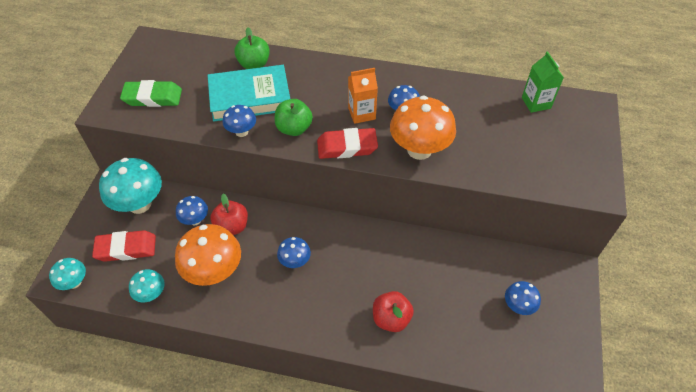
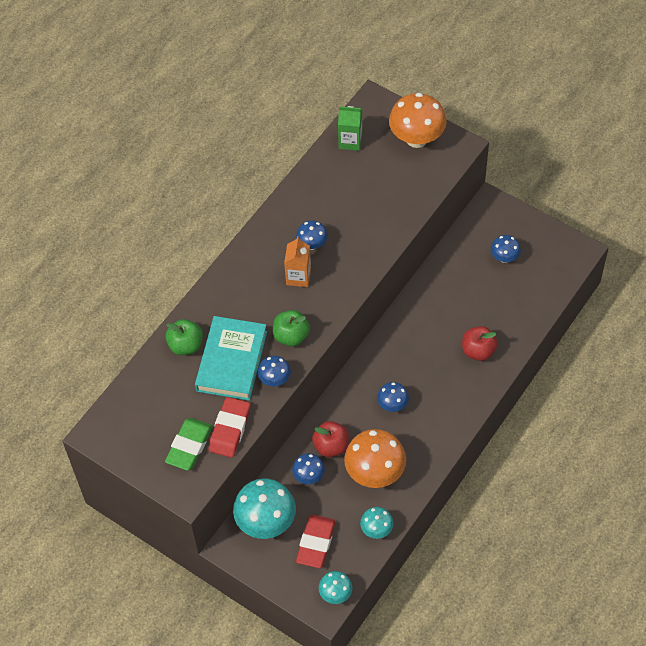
camera: 65 degrees left, 5 degrees up
(347, 147) = (333, 302): red eraser -> red eraser (230, 429)
(419, 150) = (362, 249): orange mushroom -> orange mushroom (416, 139)

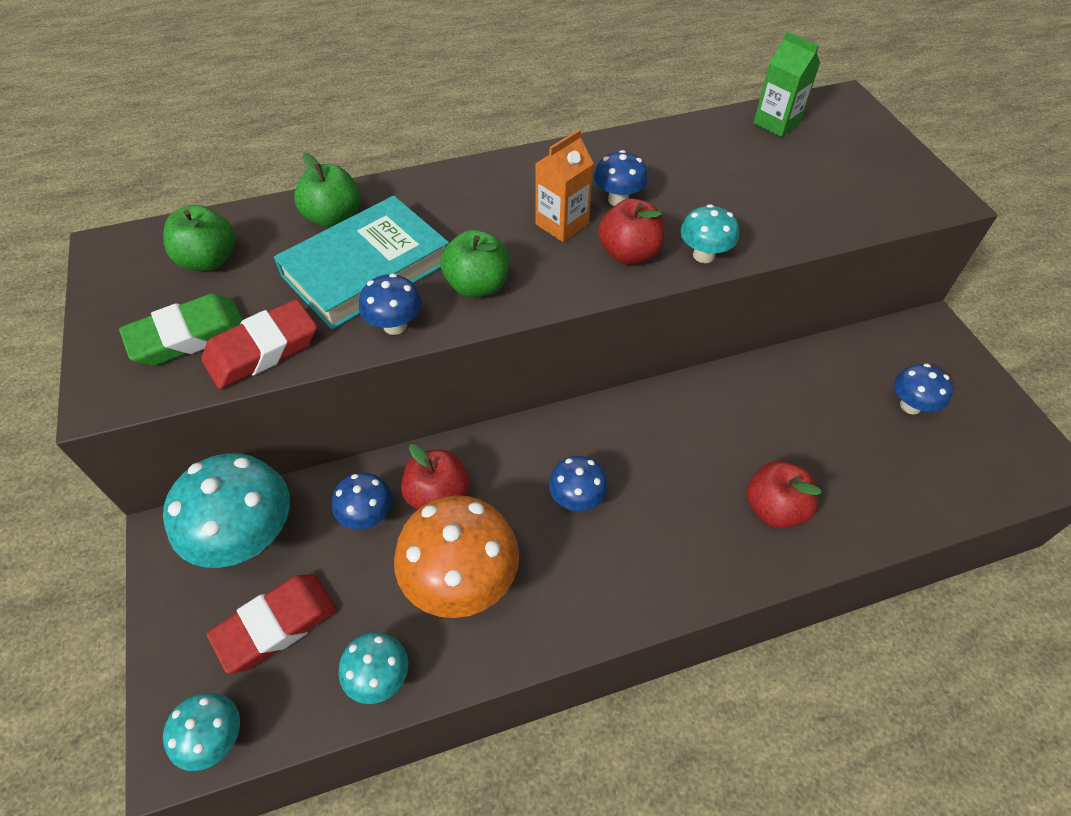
camera: 35 degrees right, 5 degrees down
(152, 407) = (209, 260): none -> green apple
(343, 274) = (629, 254): none -> red apple
(377, 252) = (703, 255): none -> turquoise mushroom
(416, 139) = (878, 161): orange mushroom -> none

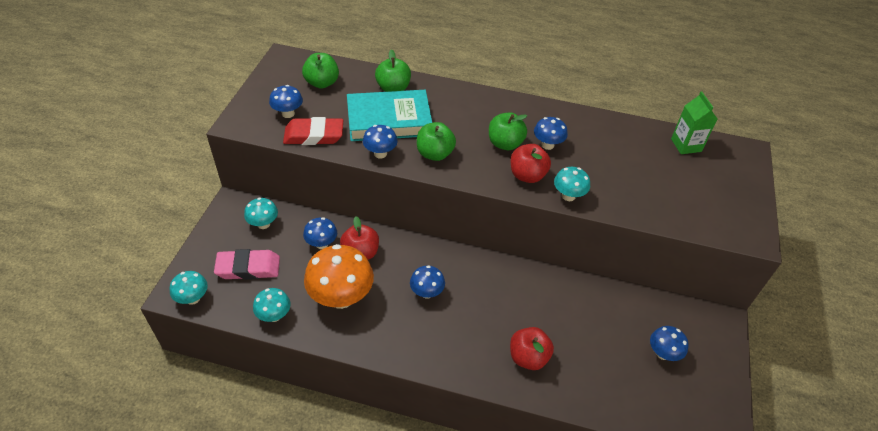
camera: 30 degrees right, 5 degrees down
(188, 336) = (288, 113): green eraser -> blue mushroom
(248, 538) = (263, 224): turquoise mushroom -> turquoise mushroom, size x0.53
(276, 625) = (248, 268): red eraser -> pink eraser
(562, 224) = (505, 144): orange carton -> green apple

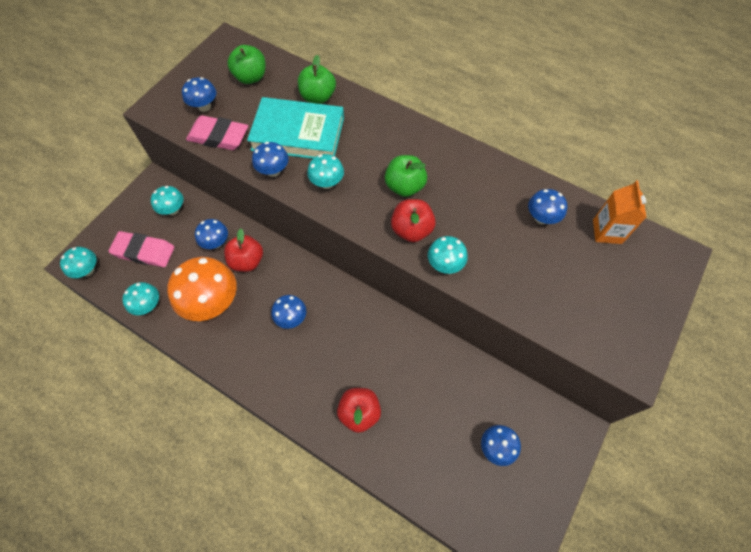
camera: 20 degrees right, 15 degrees up
(314, 135) = (218, 136): red eraser -> pink eraser
(435, 154) = (327, 183): green apple -> turquoise mushroom
(547, 145) = (449, 198): blue mushroom -> blue mushroom (541, 218)
(686, 145) = (607, 231): green carton -> orange carton

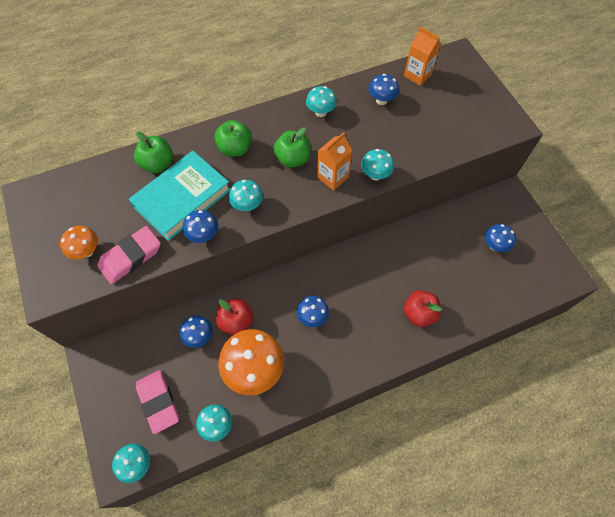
camera: 55 degrees left, 0 degrees up
(144, 251) = (158, 402): pink eraser -> pink eraser turned 75 degrees counterclockwise
(173, 210) = (135, 355): turquoise mushroom -> turquoise mushroom (321, 112)
(204, 107) = (87, 251): blue mushroom -> orange mushroom
(250, 77) = (89, 199): green apple -> green apple (235, 149)
(411, 230) = (333, 177): red apple -> orange carton

